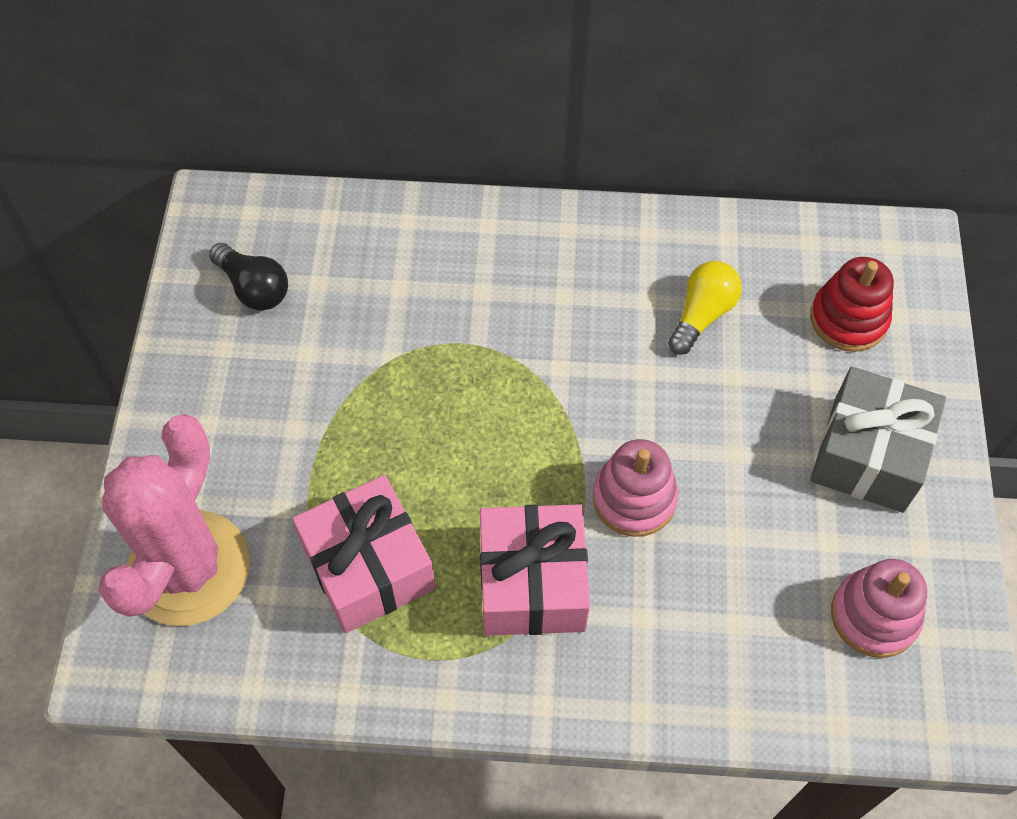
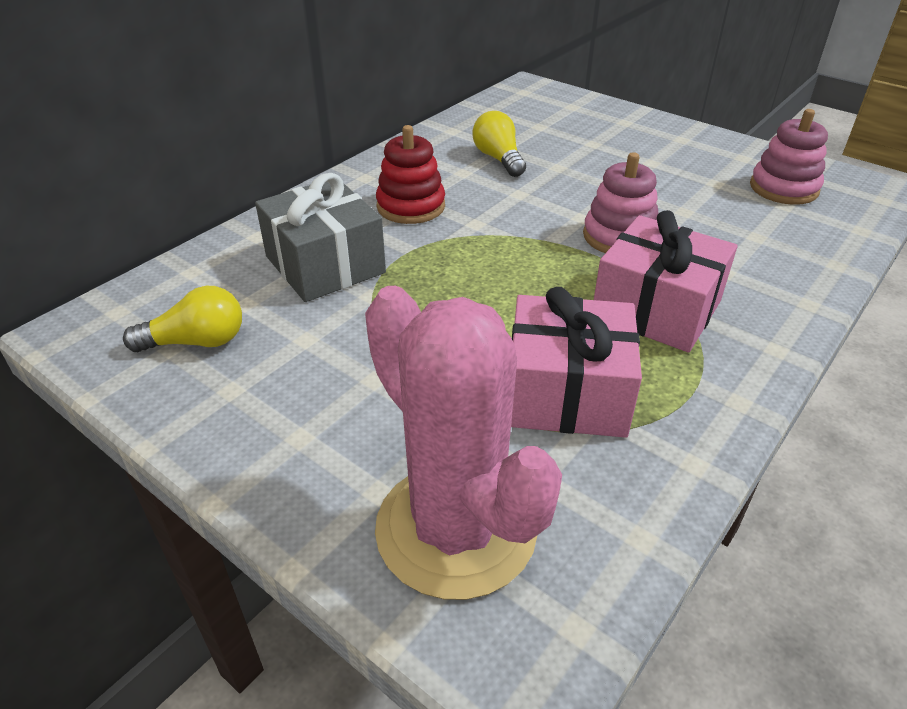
camera: 55 degrees left, 20 degrees down
(254, 288) = (197, 342): black light bulb -> yellow light bulb
(848, 319) = (558, 119): red stacking toy -> red stacking toy (411, 206)
(868, 455) = (662, 148): grey gift -> grey gift (325, 264)

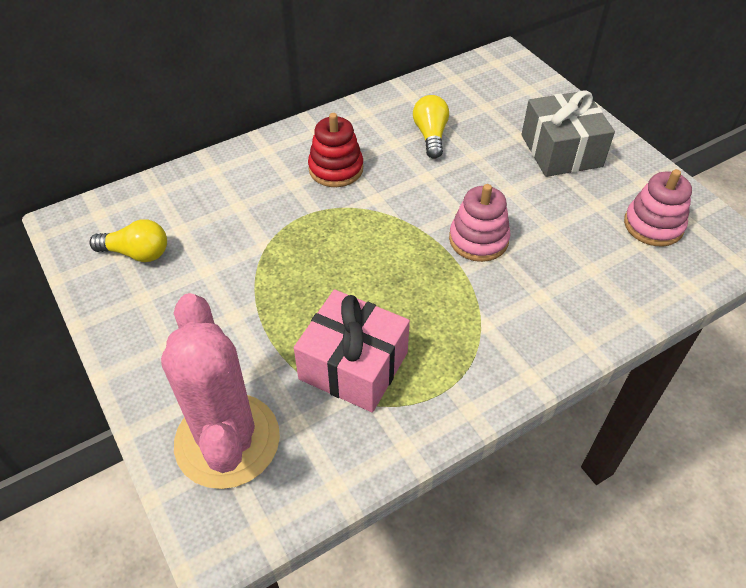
camera: 20 degrees right, 10 degrees up
(325, 264) = (247, 209): grey gift -> grey gift (561, 151)
(656, 309) = (462, 315): pink gift -> none

